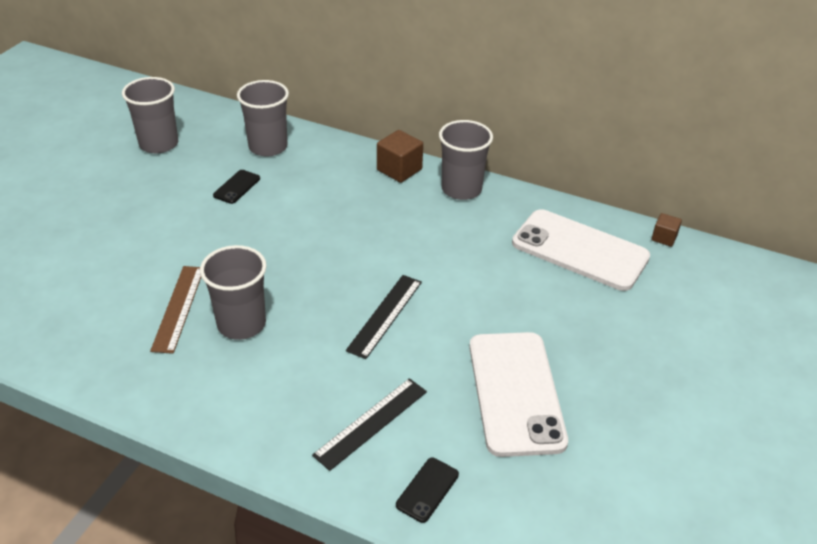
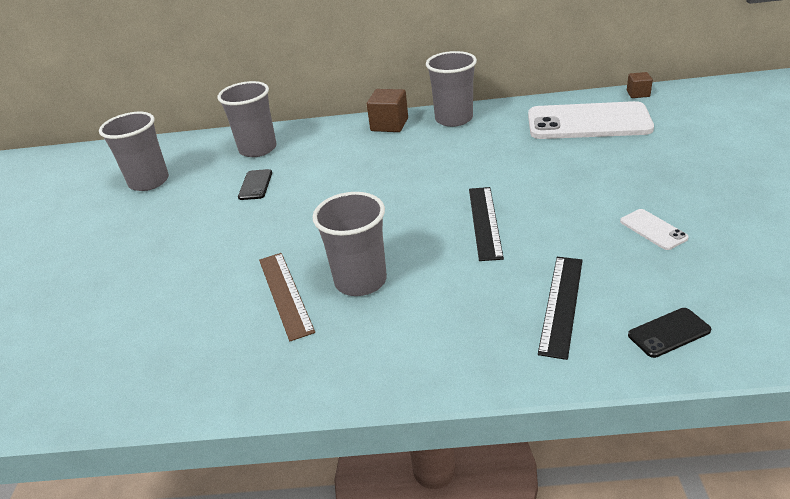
camera: 20 degrees left, 5 degrees down
(427, 490) = (669, 333): black phone -> black phone turned 60 degrees clockwise
(515, 392) = (653, 229): white phone -> white phone, size x0.42

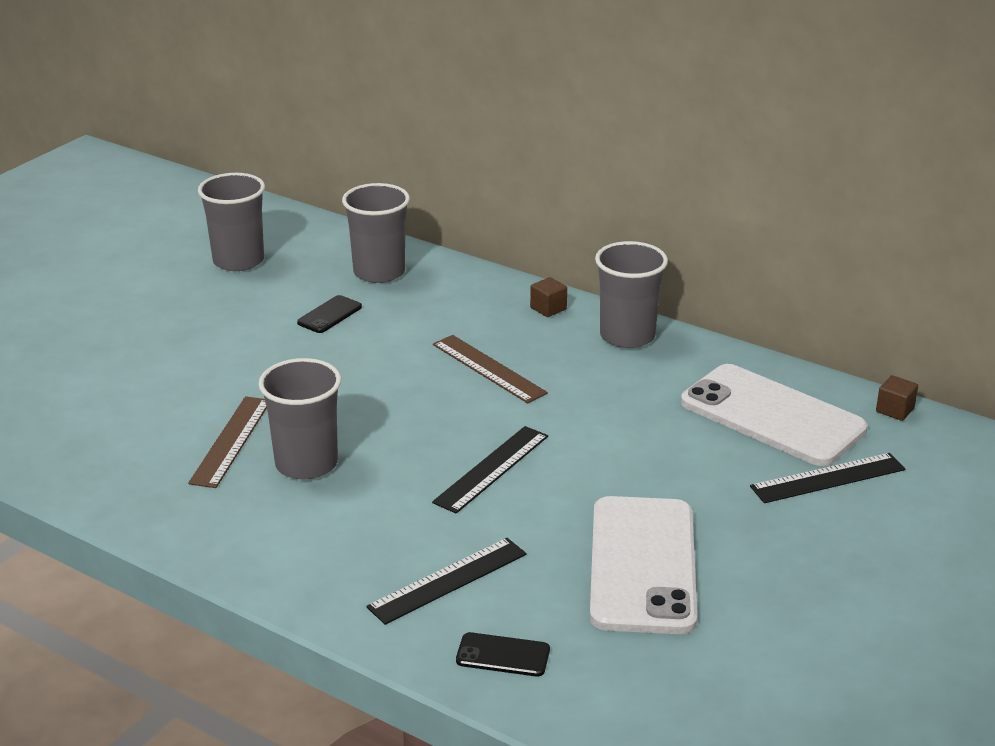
camera: 30 degrees right, 5 degrees down
(389, 125) = (548, 308): brown cube -> brown cube, size x0.59
(400, 169) = (488, 369): none -> brown ruler
(653, 229) = (642, 565): white phone -> white phone, size x2.39
(663, 137) = (828, 478): none -> black ruler

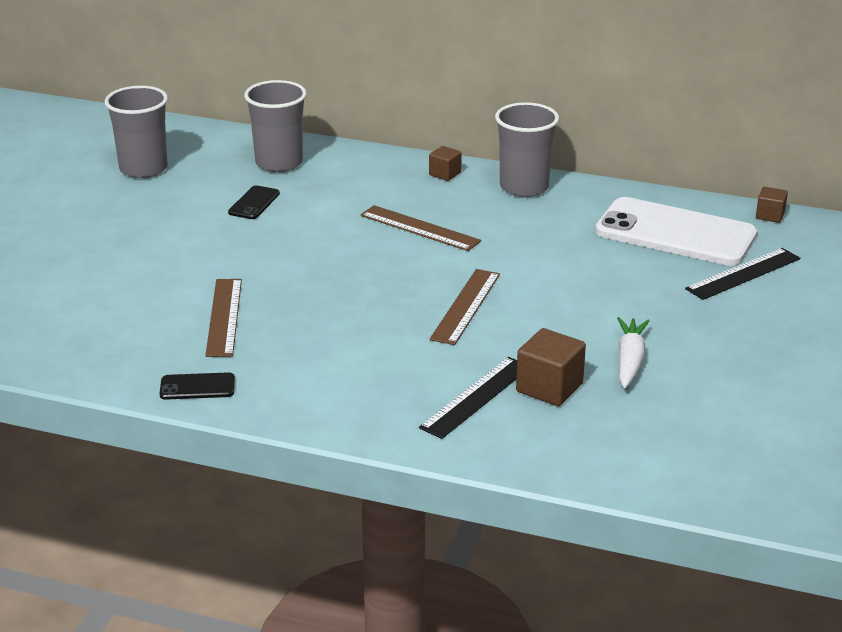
camera: 15 degrees left, 0 degrees up
(306, 464) = (302, 325): grey cup -> none
(492, 469) = (466, 306): black ruler -> brown ruler
(503, 655) = (553, 445): black phone -> black phone (197, 387)
(534, 583) = (549, 388): none -> brown cube
(642, 565) = (630, 360): white phone -> white carrot

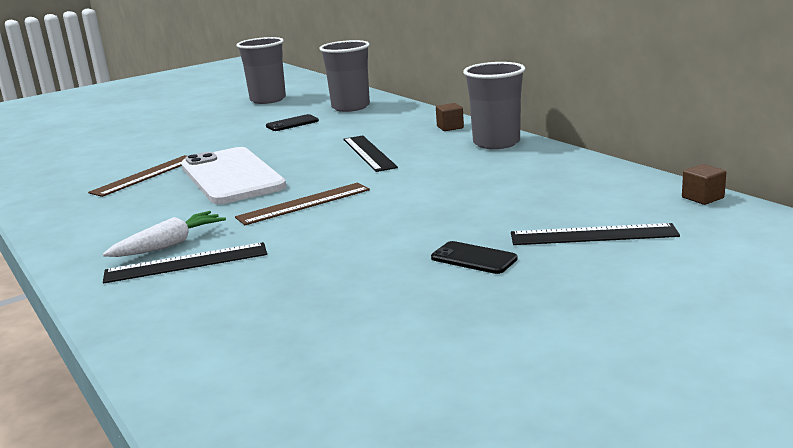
camera: 40 degrees right, 10 degrees down
(197, 387) = (47, 208): black phone -> black phone (473, 258)
(419, 228) = (368, 153): brown ruler -> black ruler
(549, 388) = (251, 273): brown cube -> none
(630, 360) = (356, 273): white carrot -> white carrot (169, 245)
(675, 233) = (576, 193): white phone -> white phone (231, 176)

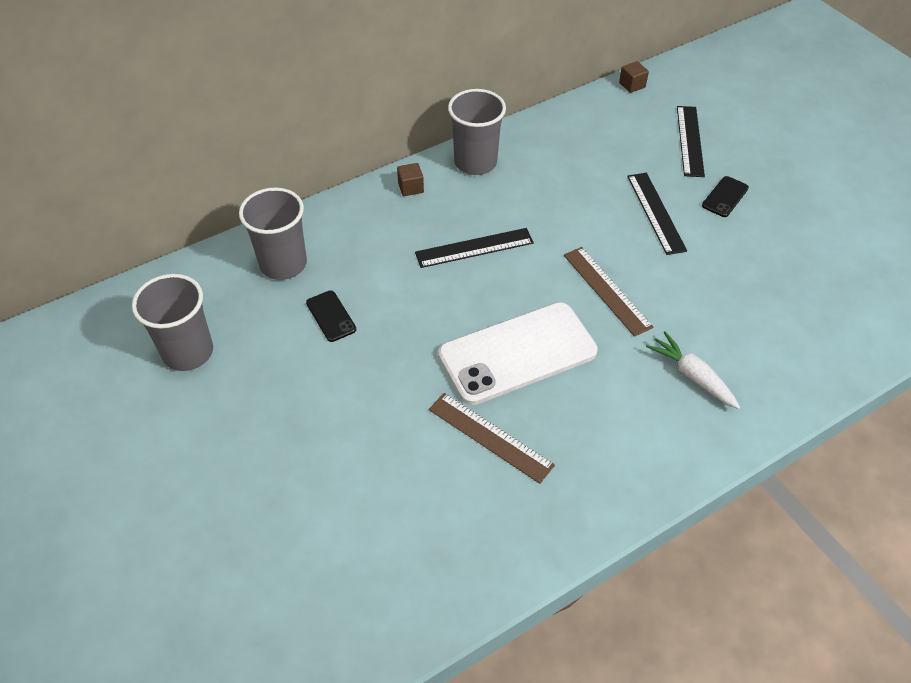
camera: 90 degrees left, 30 degrees up
(186, 263) = (729, 357): black ruler -> black ruler (655, 212)

